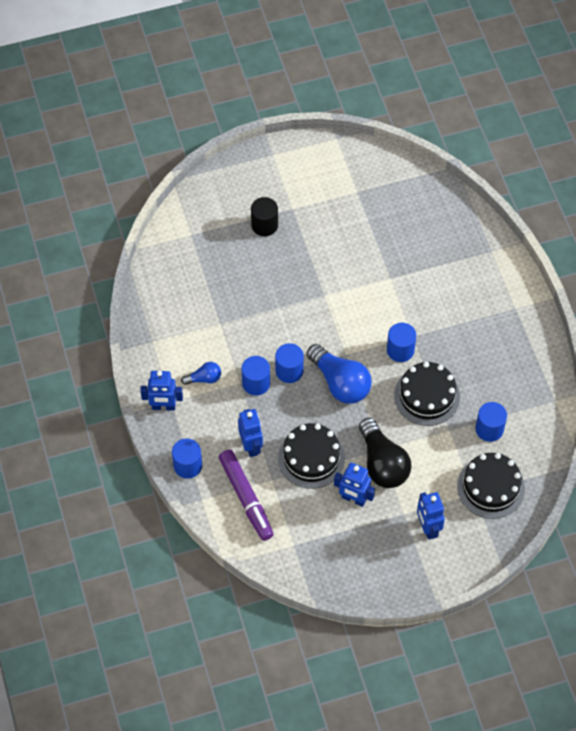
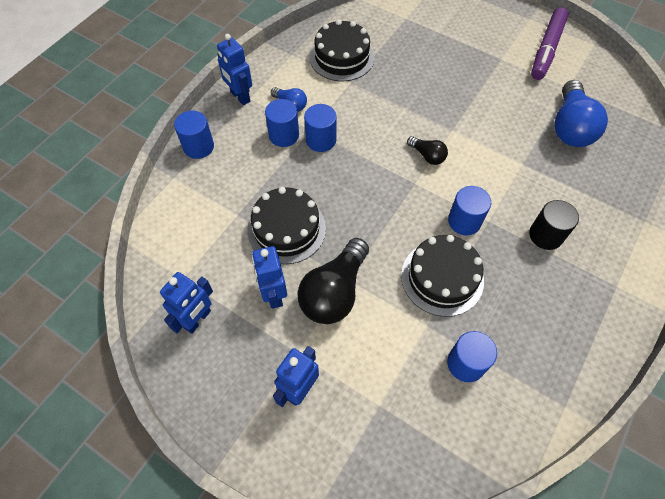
camera: 50 degrees right, 0 degrees up
(246, 498) = (201, 208): purple marker -> purple marker (546, 49)
(251, 446) = (257, 177): blue robot -> blue robot (197, 319)
(264, 225) = (466, 52): black cylinder -> black cylinder (546, 235)
(289, 371) = (356, 154): blue cylinder -> blue cylinder (284, 135)
(331, 328) = (427, 156): none -> black light bulb
(340, 382) = (383, 198): blue light bulb -> blue light bulb (570, 127)
(490, 487) = (402, 418): black cake -> black cake (341, 57)

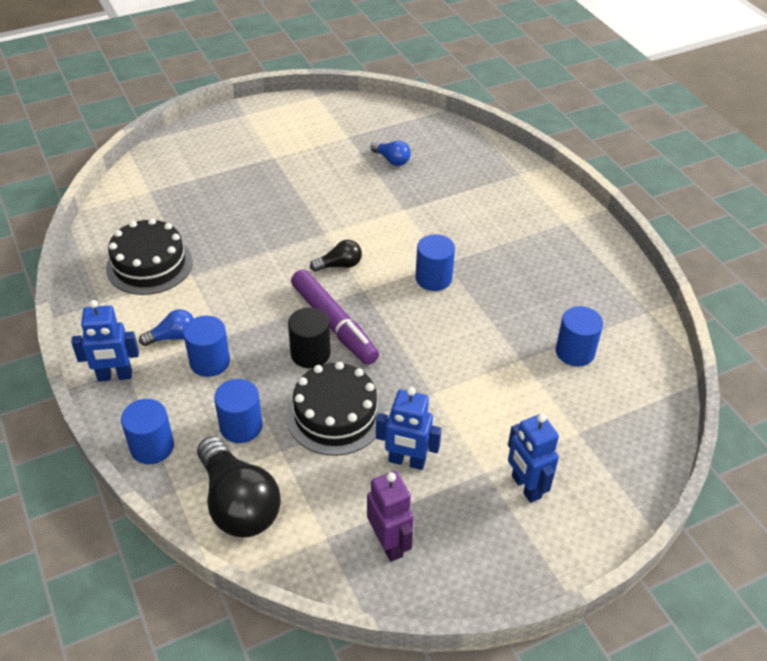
camera: 60 degrees left, 15 degrees down
(197, 319) = (389, 544): blue robot -> purple robot
(321, 140) = (246, 334): blue cylinder -> blue cylinder (241, 426)
(334, 292) = (439, 410): black light bulb -> black light bulb (238, 503)
(442, 278) = (481, 324): black cake -> none
(546, 49) = (292, 125): purple marker -> purple marker (334, 324)
(546, 235) = (488, 236): black cylinder -> black cylinder (310, 353)
(570, 127) = (391, 160): blue light bulb -> blue light bulb, size x0.50

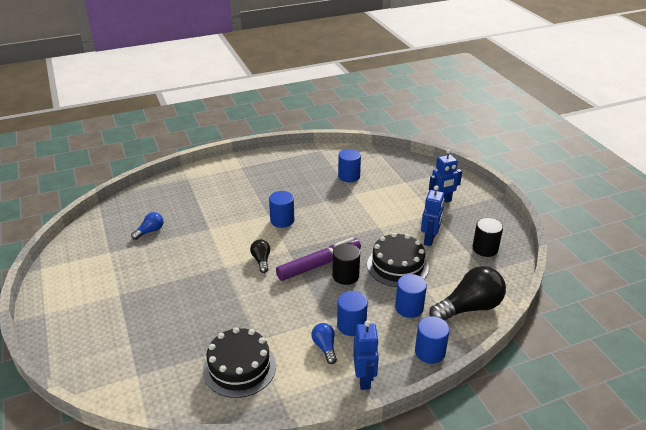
camera: 85 degrees left, 10 degrees down
(389, 544) = (485, 249): purple robot -> black cylinder

